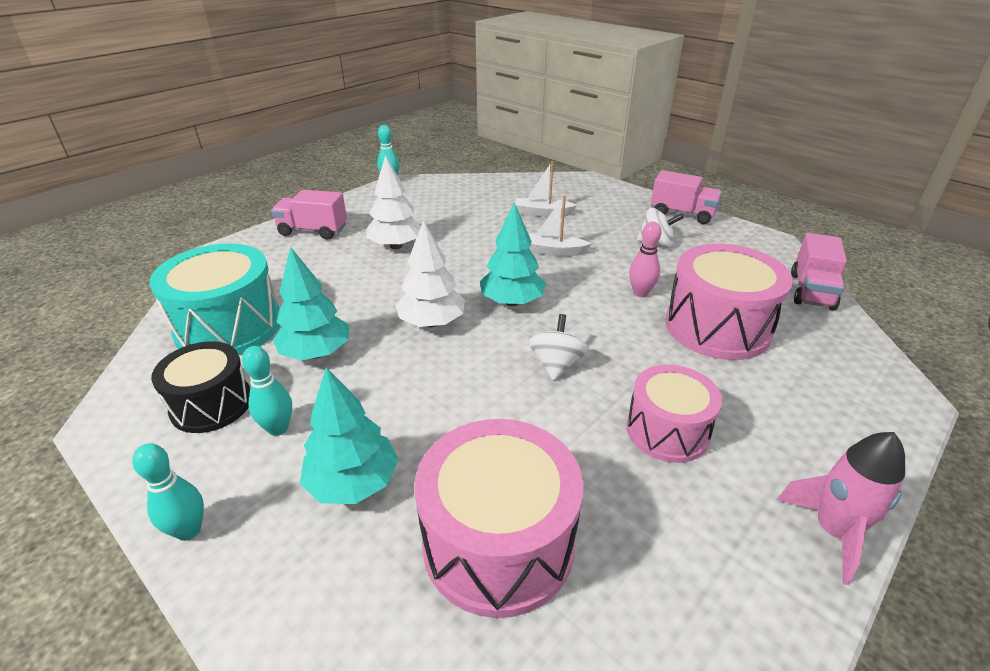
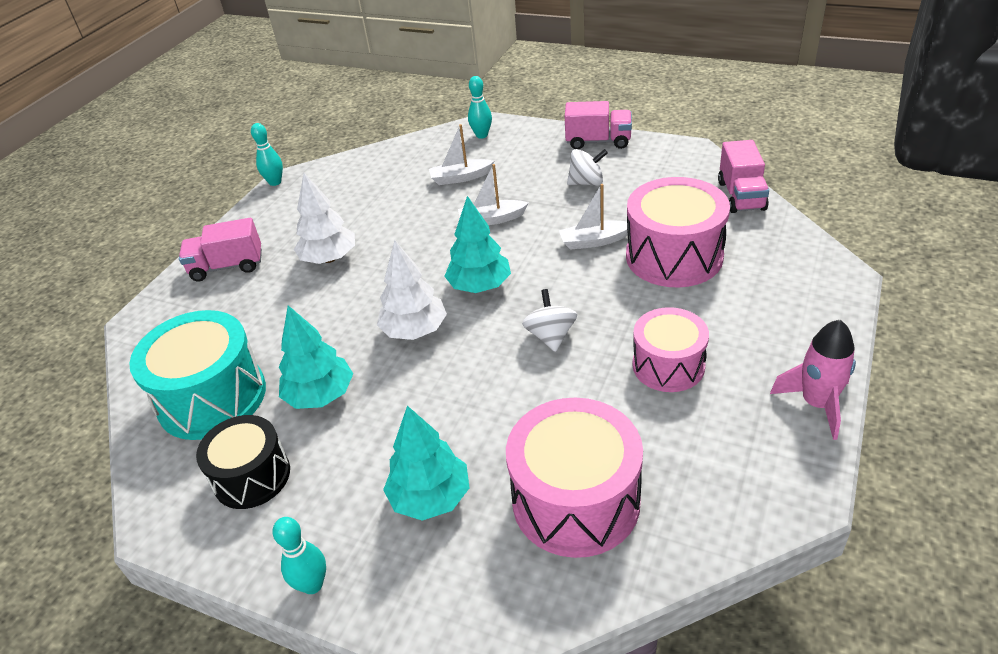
camera: 15 degrees left, 5 degrees up
(278, 428) = (332, 476): turquoise bowling pin -> turquoise bowling pin (481, 135)
(640, 293) = (594, 241): pink bowling pin -> white boat

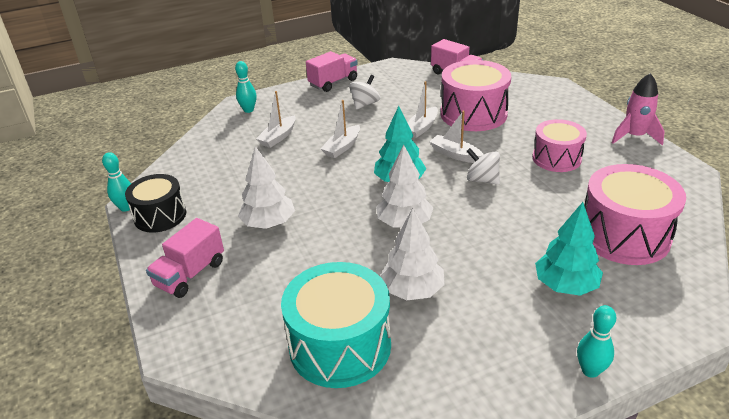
camera: 50 degrees left, 5 degrees down
(252, 476) = (454, 358): black drum -> black drum (160, 216)
(320, 395) = (412, 290): turquoise tree -> white tree
(574, 291) = (455, 154): none -> white boat

